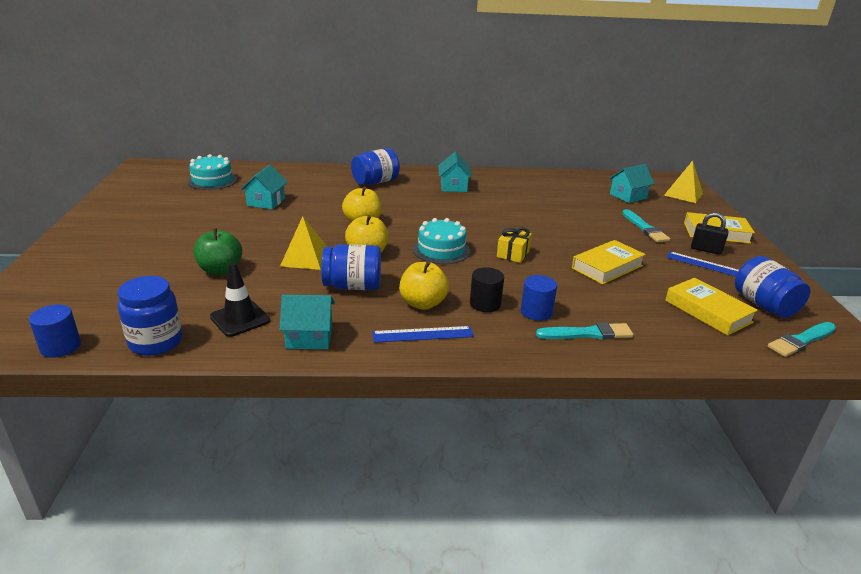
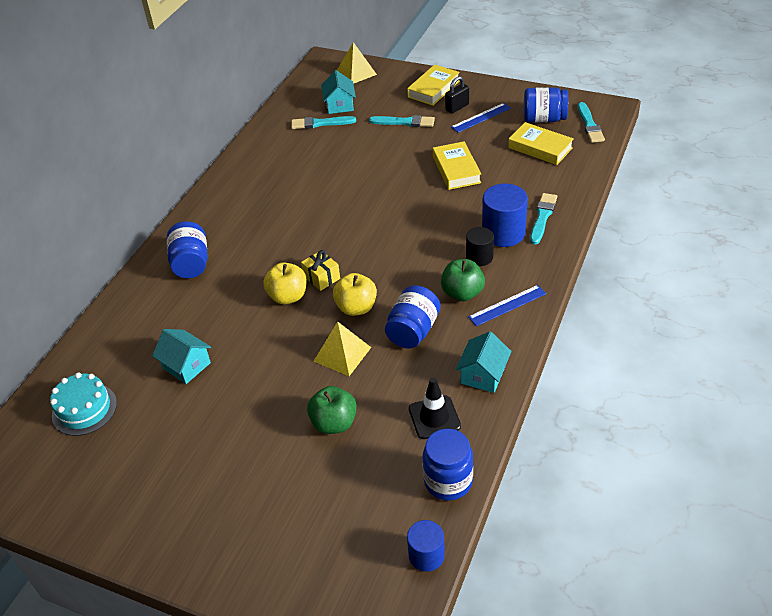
camera: 60 degrees left, 15 degrees up
(423, 303) = (462, 293): yellow apple -> green apple
(423, 334) = (507, 305): blue ruler -> blue ruler turned 45 degrees clockwise
(441, 250) = (377, 256): turquoise cake -> none
(453, 186) = (244, 208): turquoise house -> none
(513, 254) = (407, 214): yellow gift -> yellow gift (321, 277)
(536, 312) = (503, 233): blue cylinder -> blue cylinder, size x1.64
(592, 193) = (320, 123): none -> turquoise brush
(708, 311) = (540, 148): yellow book -> yellow book turned 45 degrees clockwise

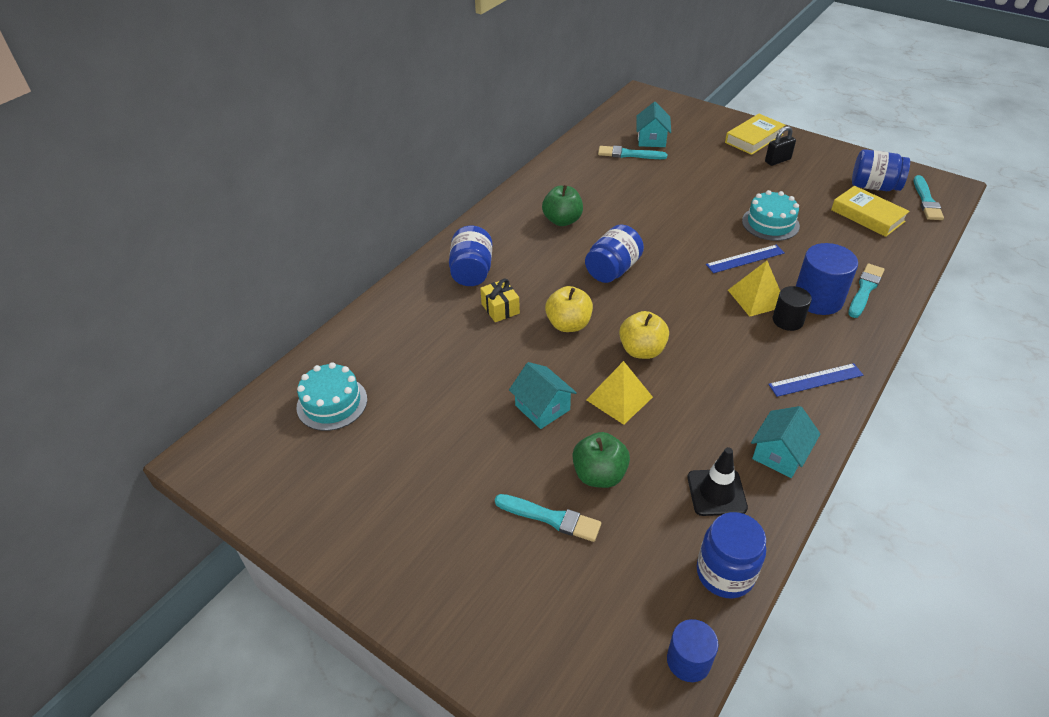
camera: 10 degrees right, 0 degrees up
(186, 365) = (447, 378): turquoise house -> turquoise house (542, 407)
(321, 277) = (608, 311): yellow gift -> yellow gift (500, 308)
(356, 73) = (673, 111): yellow pyramid -> yellow pyramid (756, 298)
(404, 122) = (718, 166): turquoise brush -> turquoise brush (550, 518)
(413, 331) = (703, 388): blue jar -> blue jar (612, 270)
(456, 169) = (770, 223): yellow book -> turquoise cake
(462, 293) = (764, 356): green apple -> green apple (562, 220)
(481, 117) = (803, 174): blue ruler -> blue ruler (745, 259)

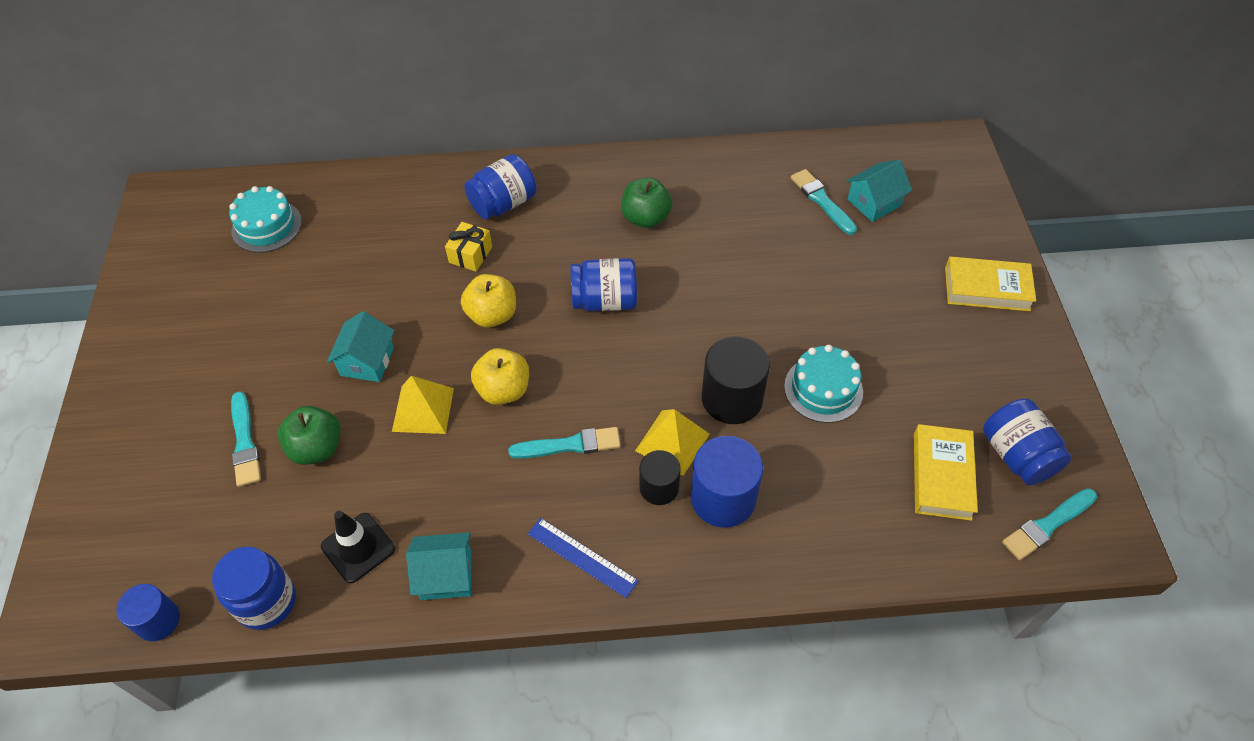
camera: 50 degrees right, 10 degrees up
(745, 259) = (732, 399): blue ruler -> black cylinder
(777, 160) = (964, 334): black padlock -> none
(865, 290) = (784, 536): turquoise brush -> turquoise brush (569, 445)

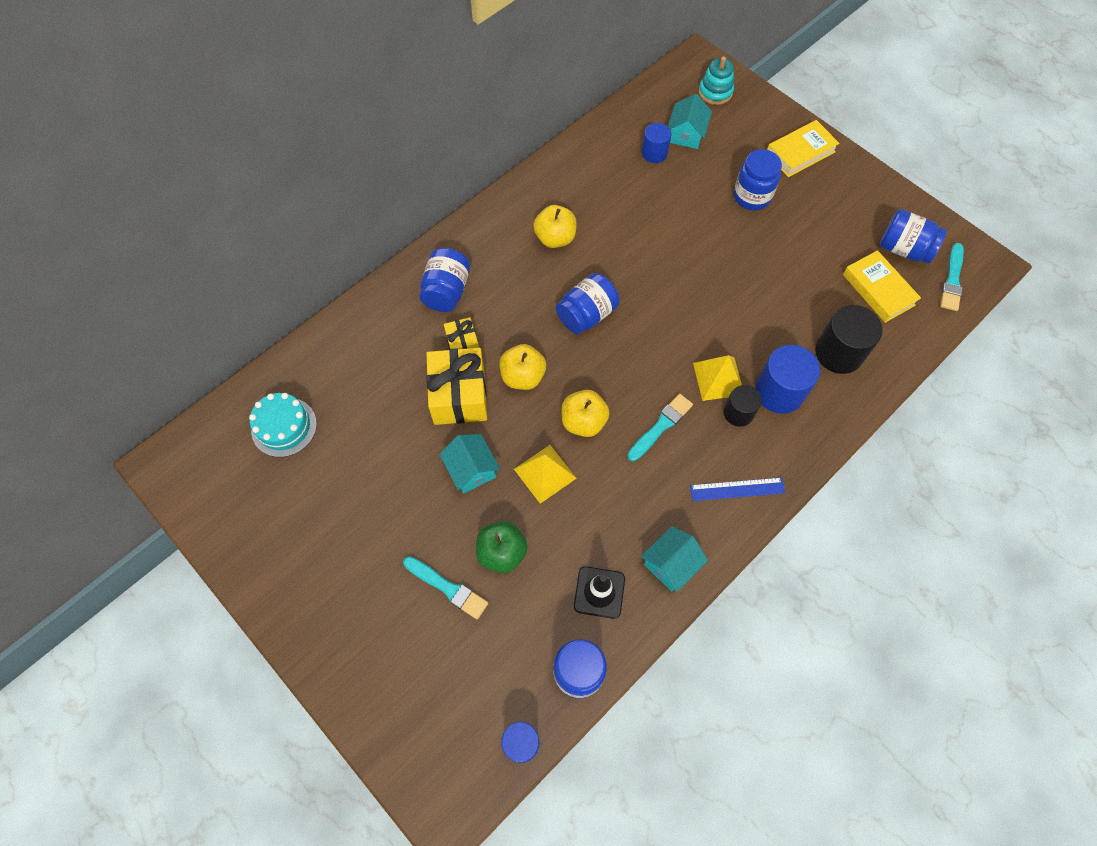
camera: 40 degrees left, 10 degrees up
(422, 294) = (459, 396): none -> yellow gift
(646, 218) = (555, 238): green apple -> yellow apple
(732, 399) = (725, 325): black cylinder -> black cylinder (839, 353)
(822, 201) = (654, 153): turquoise brush -> blue cylinder
(823, 389) = (770, 281): turquoise cake -> none
(887, 298) = (752, 196): none -> blue jar
(946, 181) = (715, 92): none -> turquoise stacking toy

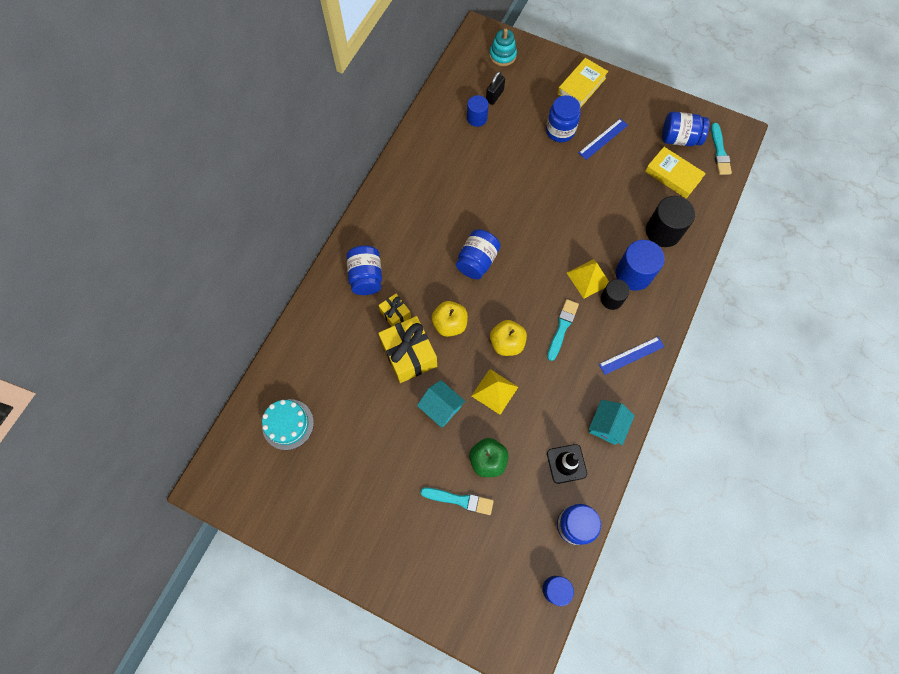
camera: 20 degrees left, 5 degrees up
(555, 238) = (430, 209): yellow apple -> none
(686, 134) = (494, 96): turquoise house -> black padlock
(803, 221) = (603, 139): none -> blue ruler

